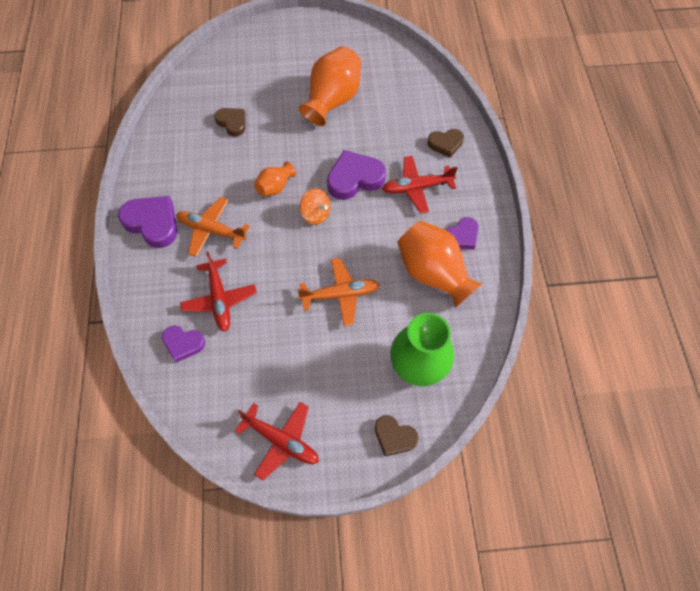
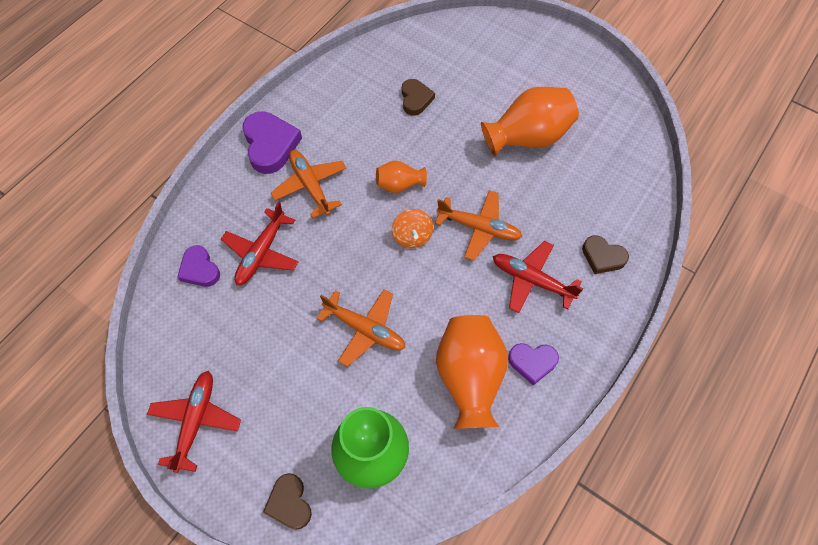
camera: 40 degrees right, 0 degrees up
(281, 441) = (196, 421): red plane -> red plane turned 150 degrees counterclockwise
(354, 178) = (479, 228): purple heart -> orange plane

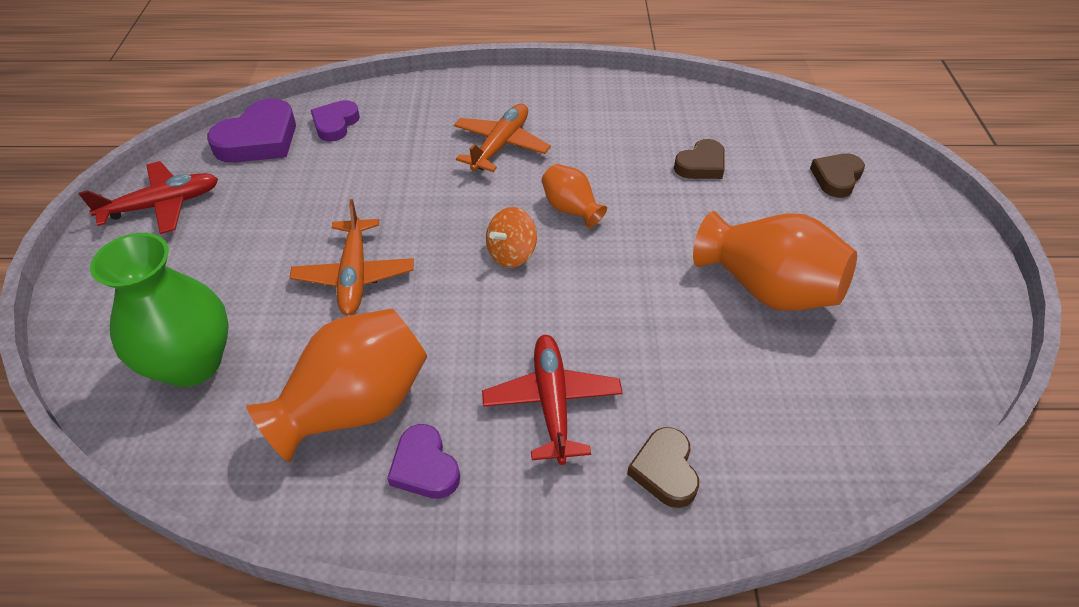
camera: 55 degrees right, 15 degrees down
(261, 253) = (388, 153): red plane -> none
(270, 145) = (522, 96): purple heart -> purple heart (259, 139)
(289, 503) = (98, 321): brown heart -> brown heart (836, 178)
(479, 228) = (581, 308): orange plane -> none

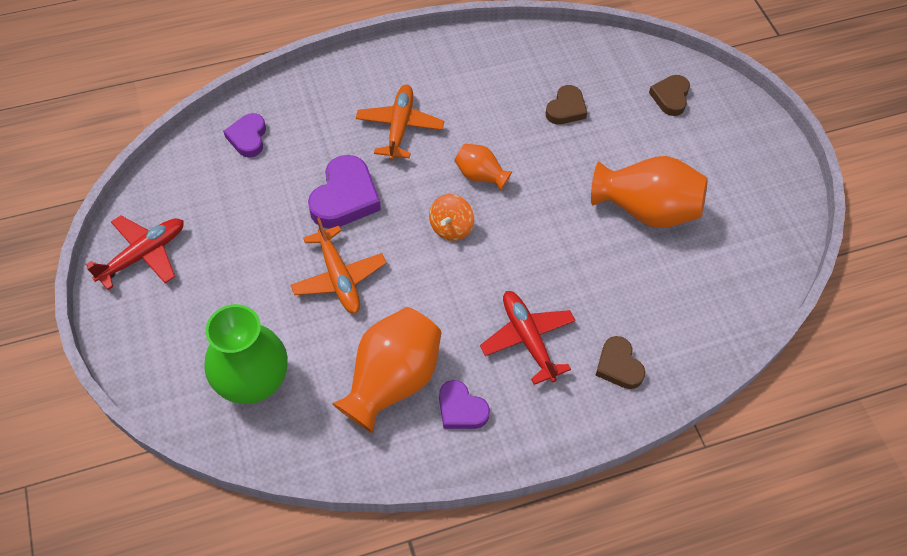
camera: 20 degrees left, 10 degrees up
(259, 139) = (189, 170): purple heart -> purple heart (345, 197)

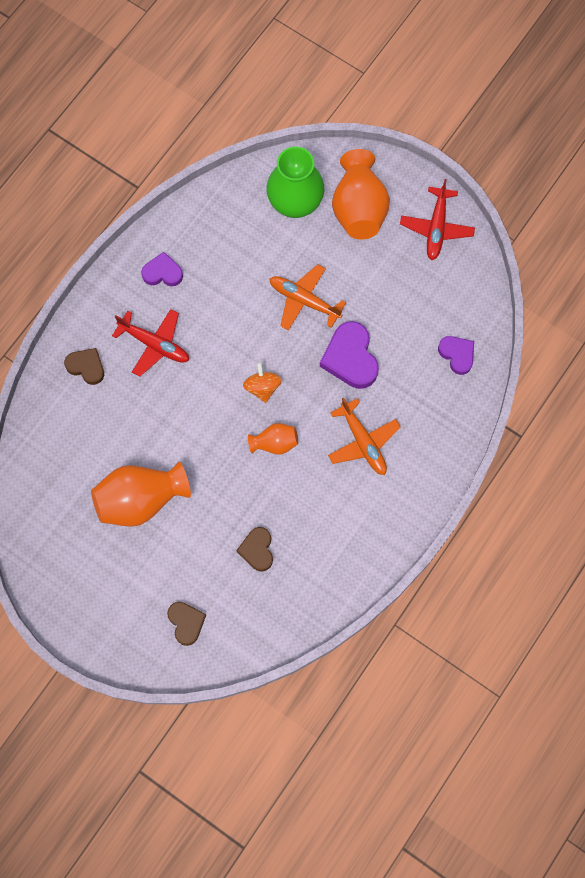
camera: 145 degrees right, 15 degrees up
(392, 381) = (216, 260): orange vase -> orange vase (359, 208)

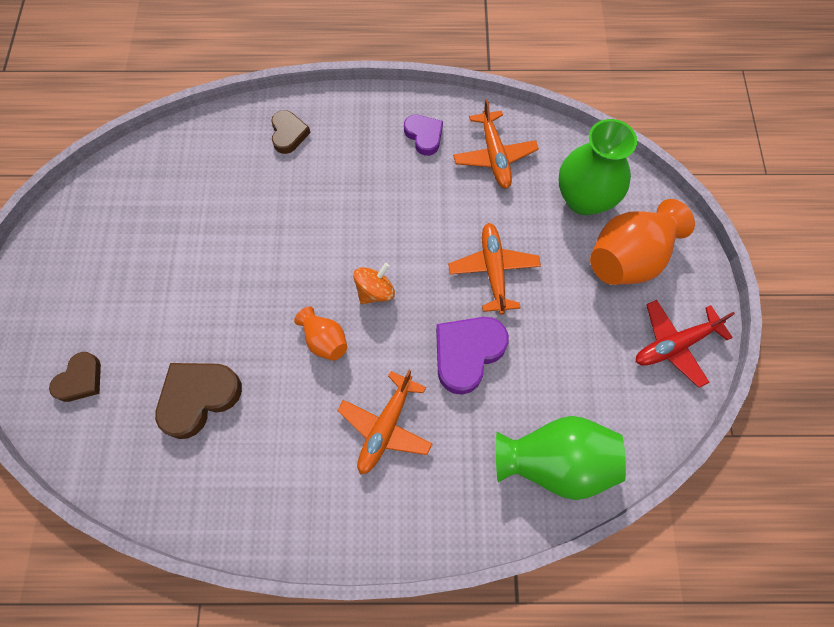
camera: 55 degrees right, 5 degrees down
(141, 500) = (187, 258): orange vase -> none
(155, 344) = (350, 173): red plane -> none
(216, 237) = (494, 156): none -> orange plane
(257, 550) = (198, 398): brown heart -> brown heart, size x1.62
(457, 355) = (555, 462): purple heart -> green vase

